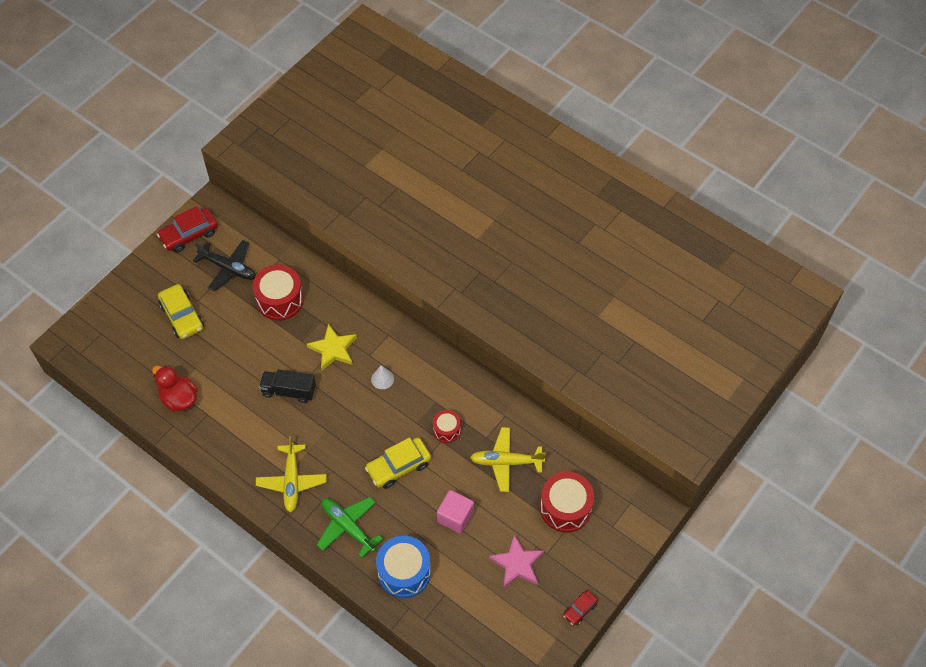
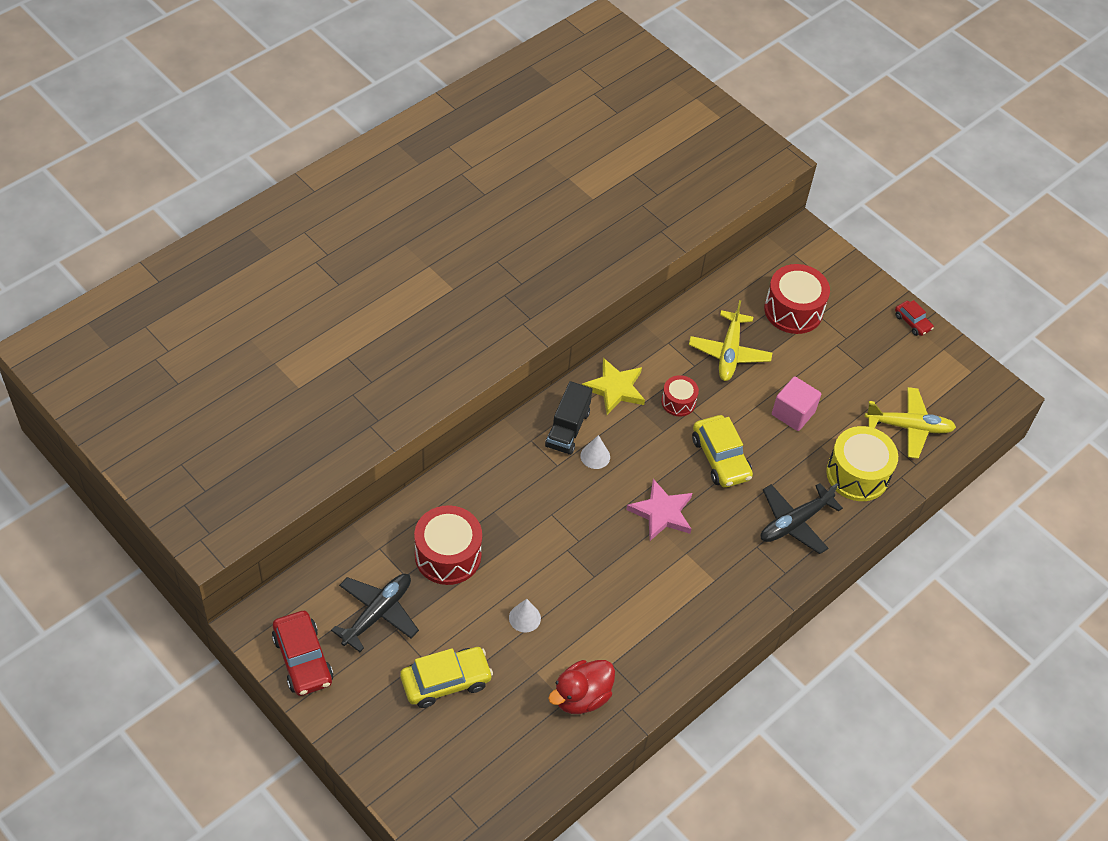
camera: 85 degrees left, 5 degrees down
(237, 354) = (524, 618): none -> white cone
(289, 391) = (593, 562): black truck -> black truck (567, 429)
(292, 481) = (726, 575): yellow plane -> yellow plane (909, 427)
(333, 349) = (540, 503): yellow star -> yellow star (615, 388)
(347, 527) = (794, 523): green plane -> black plane
(404, 572) = (857, 474): blue drum -> yellow drum
(517, 564) = (856, 366): pink star -> pink star (662, 513)

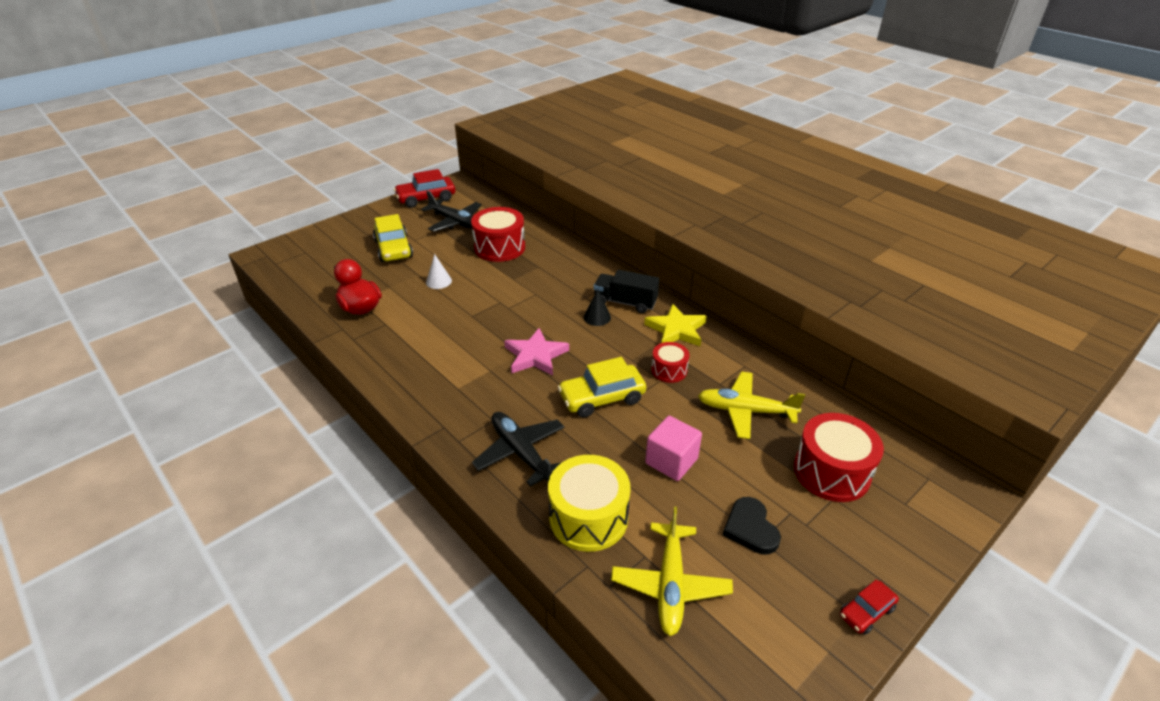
camera: 95 degrees right, 15 degrees down
(595, 456) = (597, 317): white cone -> black cone
(854, 372) = (750, 528): none -> black heart

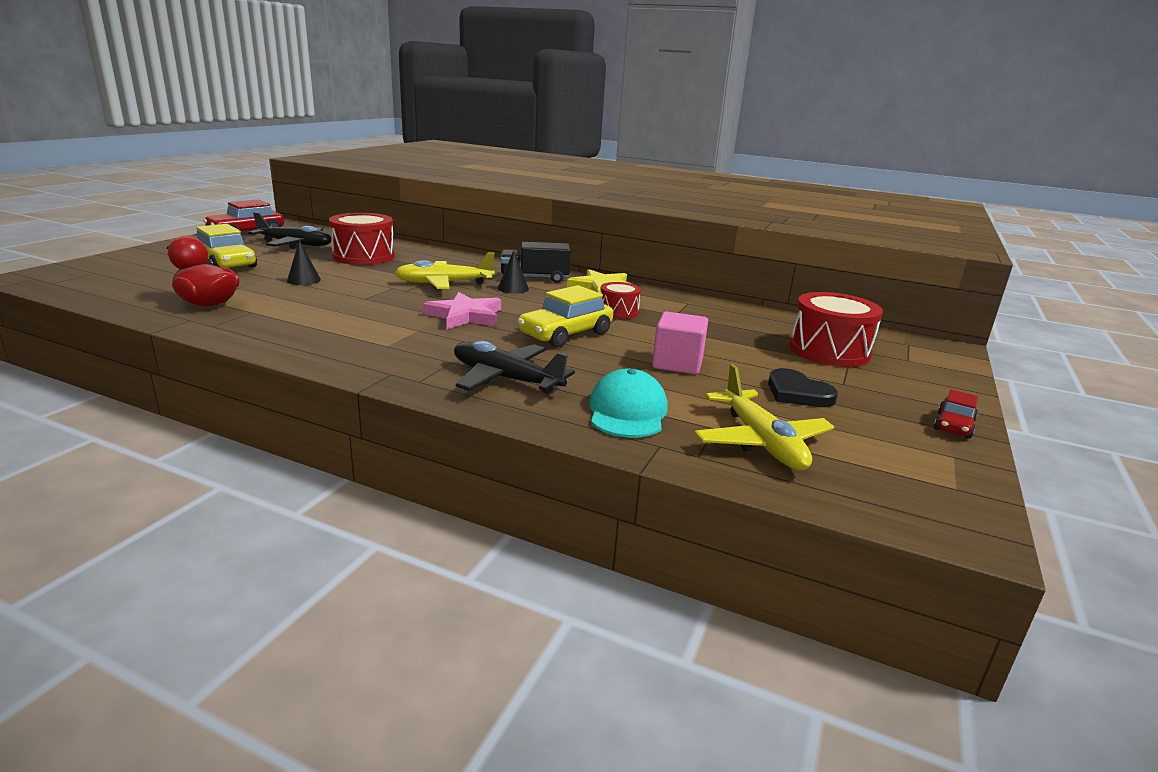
camera: 25 degrees left, 15 degrees down
(438, 281) = (304, 280): white cone -> black cone
(588, 517) = (627, 411): yellow drum -> turquoise cap
(745, 411) = (716, 327): yellow plane -> yellow plane (443, 284)

